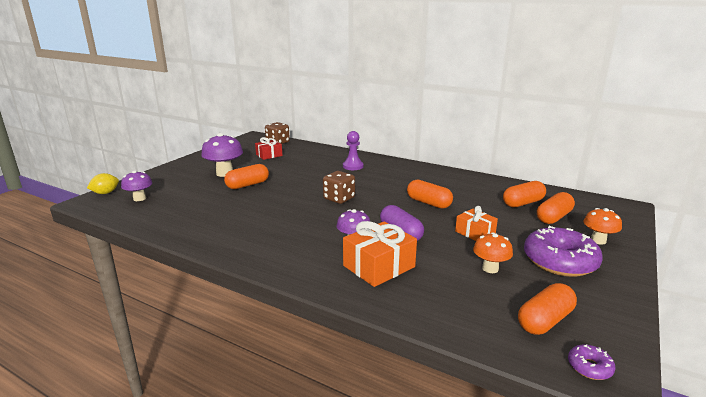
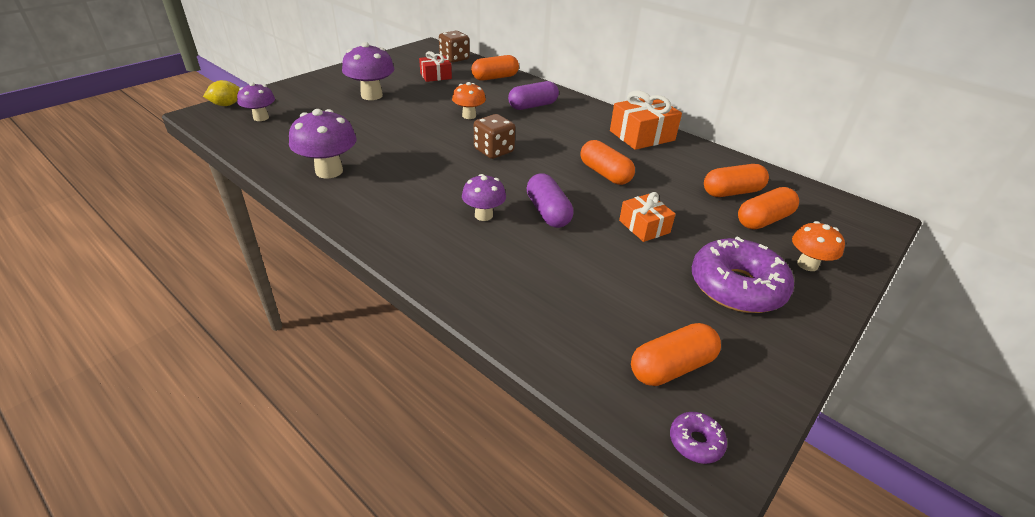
camera: 10 degrees right, 15 degrees up
(215, 228) = (329, 171): none -> purple mushroom
(247, 185) = (392, 116): orange capsule -> orange capsule (495, 77)
(353, 166) = (533, 106): purple pawn -> purple capsule
(379, 266) = (499, 254): orange gift -> orange gift (642, 135)
(490, 268) = (638, 281): orange mushroom -> orange mushroom (469, 116)

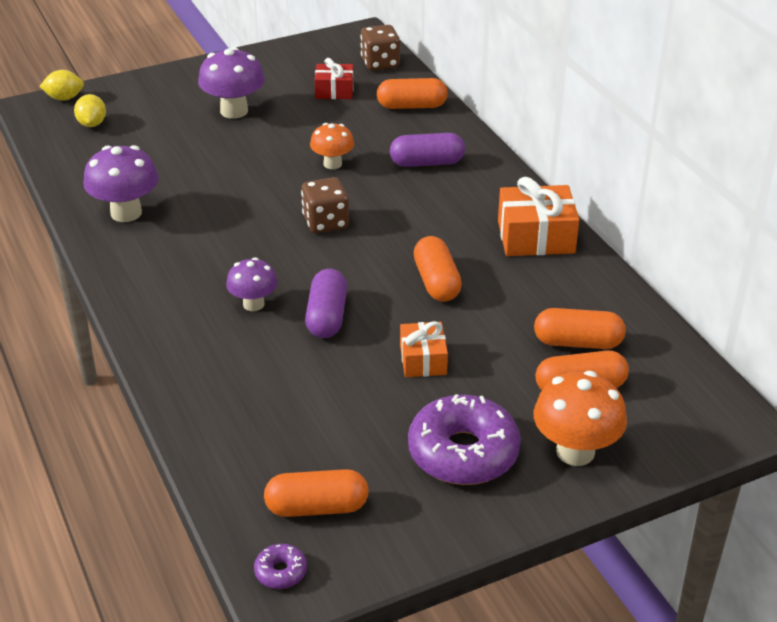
camera: 25 degrees right, 0 degrees up
(261, 118) = (92, 124): purple mushroom -> yellow lemon
(807, 264) = (575, 452): orange mushroom -> orange mushroom, size x1.58

